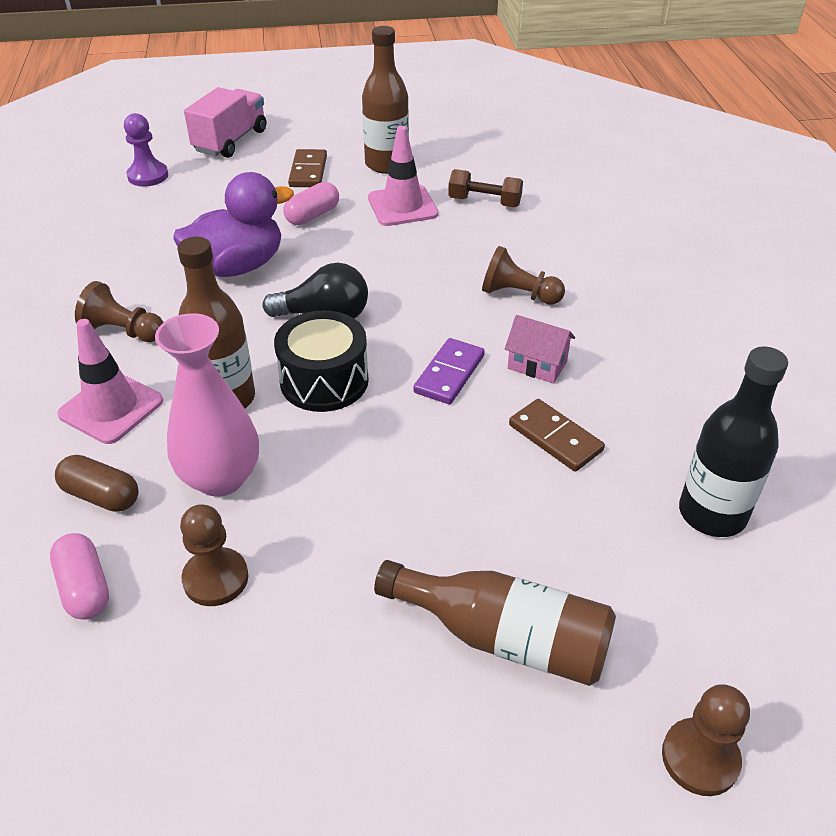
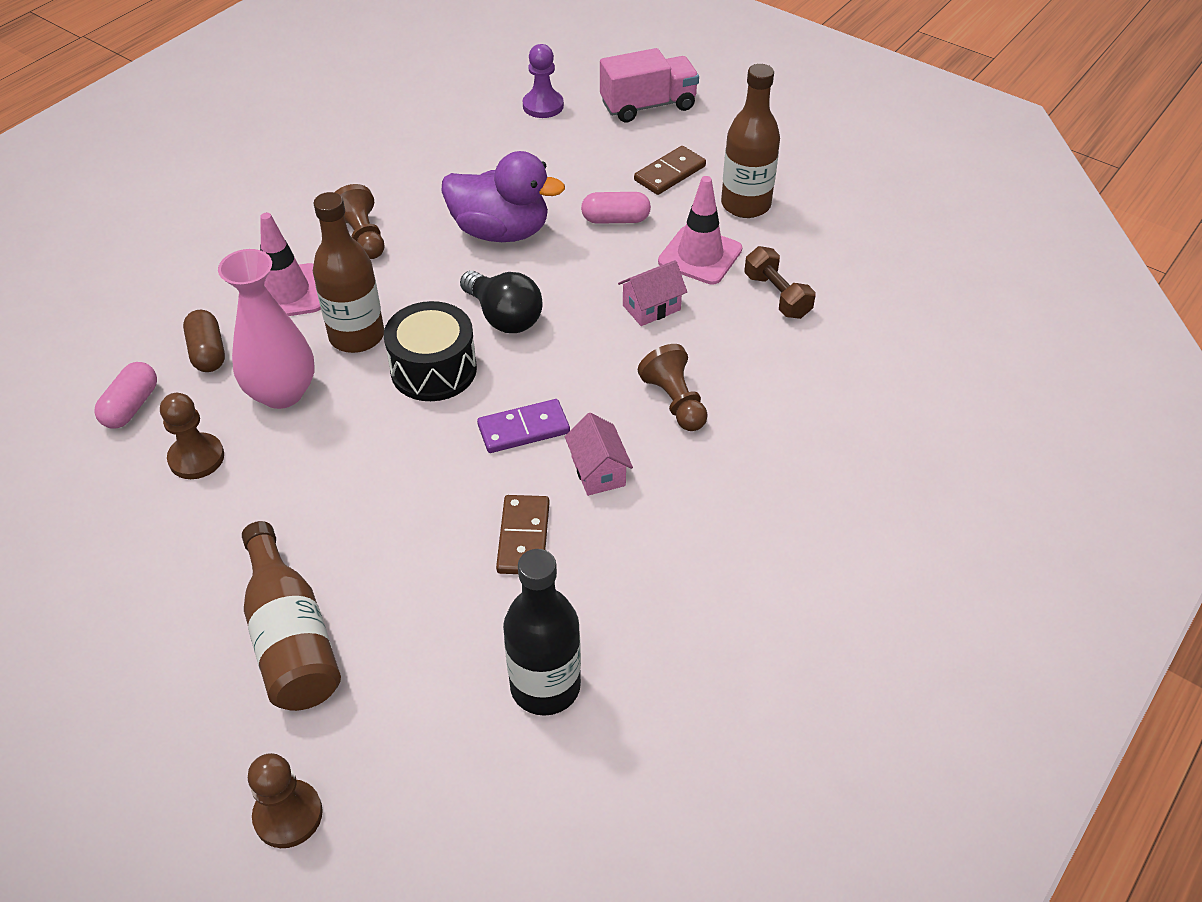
camera: 45 degrees right, 5 degrees up
(418, 252) = (651, 307): none -> pink house

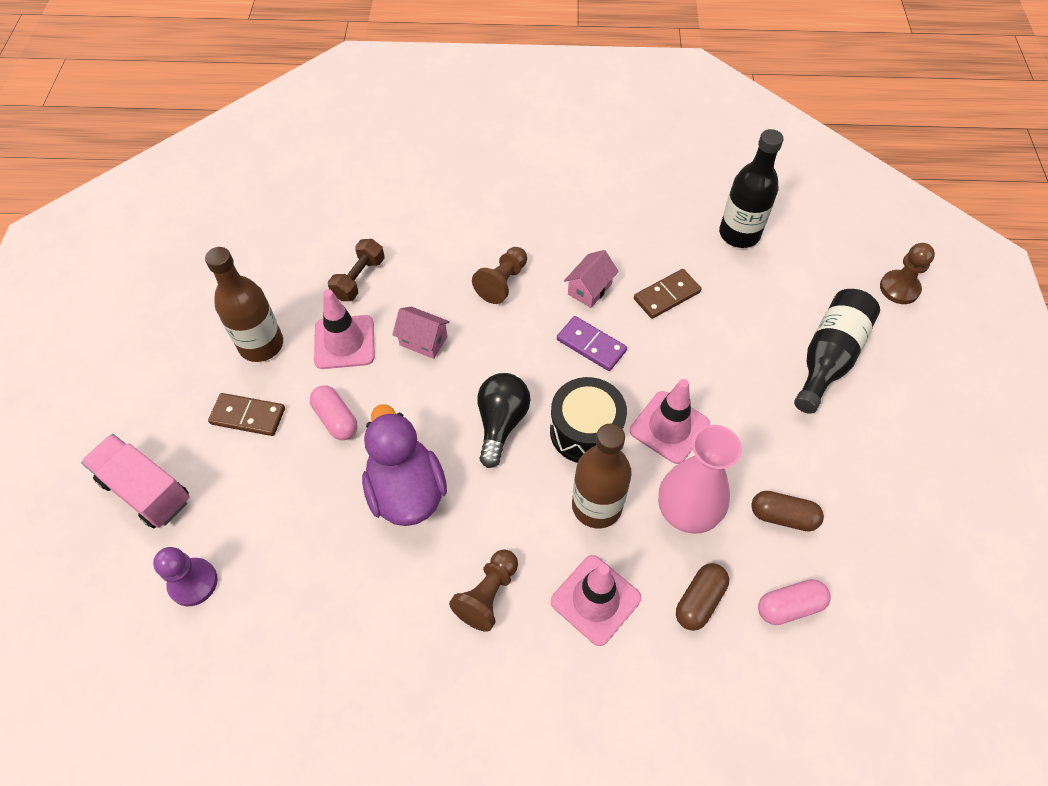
camera: 125 degrees left, 10 degrees up
(196, 458) = (783, 516): brown pawn -> brown capsule
(291, 638) = (828, 357): brown bottle -> black bottle
(370, 433) = (669, 427): none -> pink traffic cone

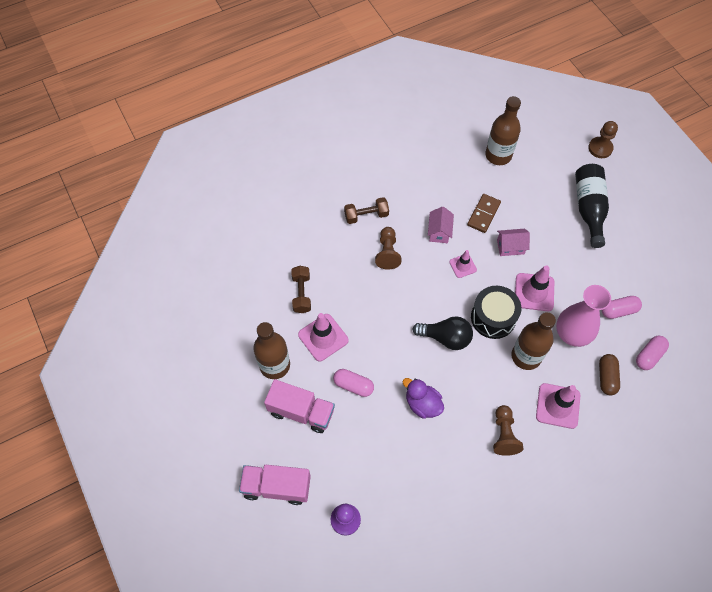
camera: 30 degrees left, 5 degrees up
(248, 416) = (301, 411): brown domino -> pink truck
(406, 491) = (422, 404): purple duck -> purple duck, size x0.64
(423, 341) = (368, 312): pink house -> pink house (510, 247)
(501, 423) = (445, 337): black light bulb -> black light bulb turned 120 degrees clockwise
(508, 227) = (366, 215): none -> brown dumbbell
(591, 345) = (463, 266): purple domino -> pink traffic cone
(739, 234) = (498, 155): black bottle -> brown bottle
(783, 516) = (618, 310): brown capsule -> pink capsule

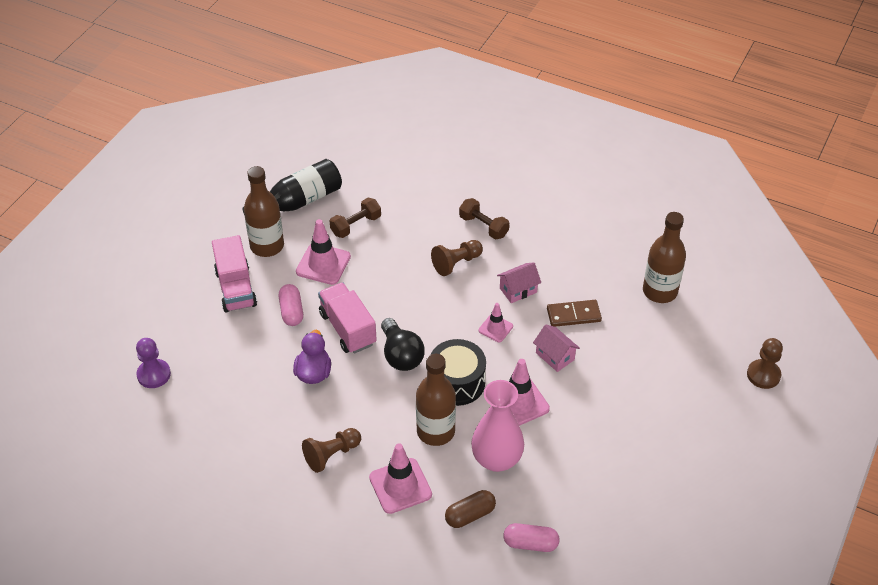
camera: 55 degrees right, 15 degrees down
(277, 487) = (151, 310): pink truck -> pink truck (348, 328)
(588, 208) = (671, 401): black bottle -> black bottle (299, 202)
(618, 310) = (563, 489): pink capsule -> none

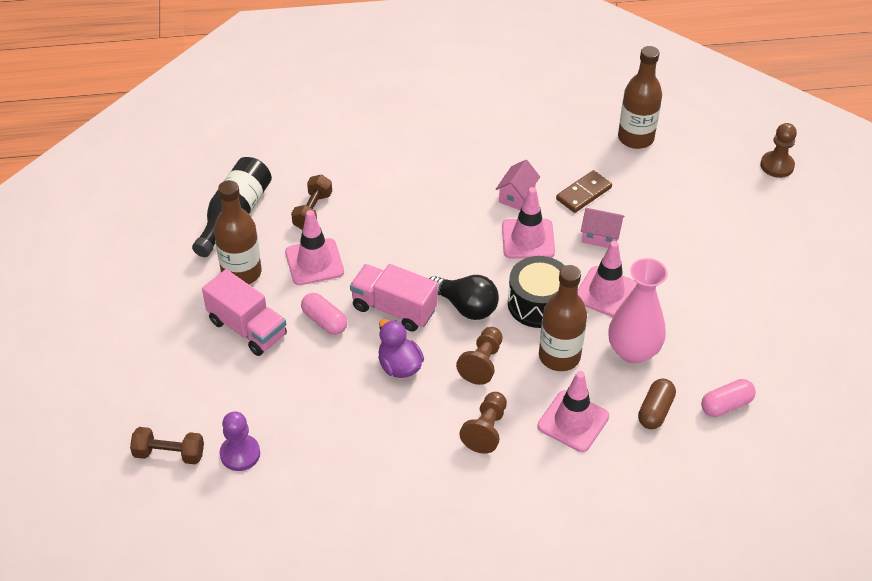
camera: 35 degrees left, 0 degrees up
(456, 263) = (440, 199): brown pawn -> brown pawn (482, 363)
(483, 226) = (434, 155): brown dumbbell -> brown dumbbell (169, 454)
(495, 328) = (528, 239): pink traffic cone -> pink traffic cone, size x1.70

